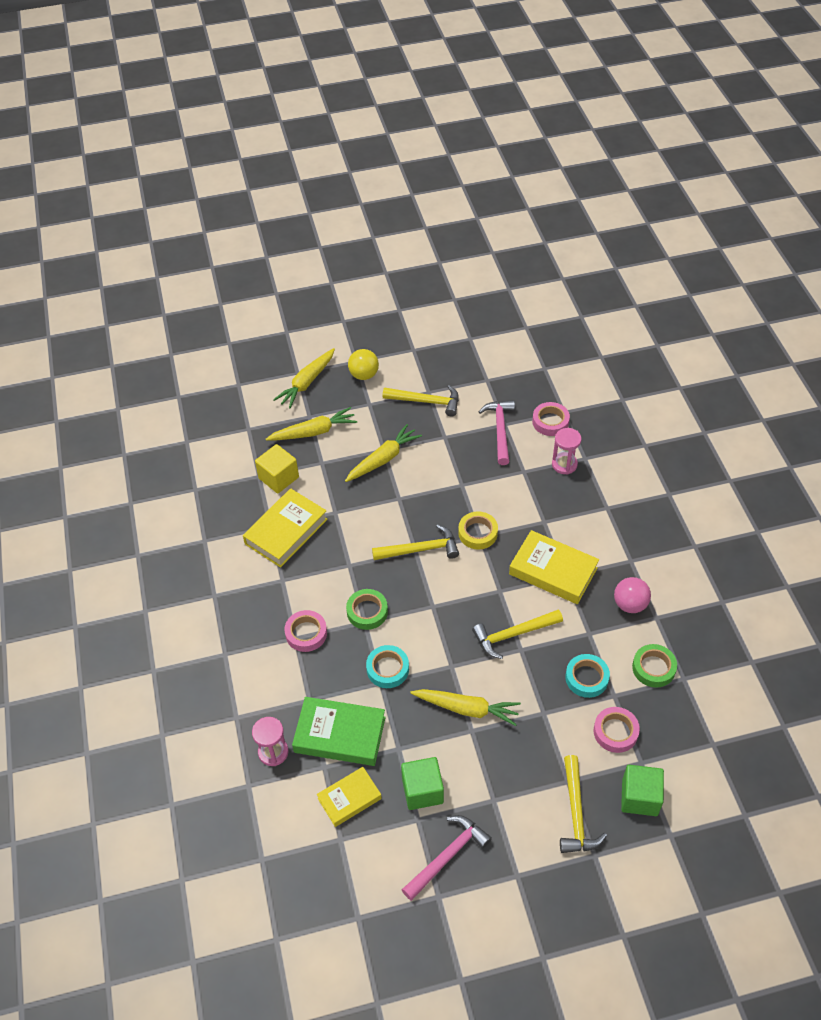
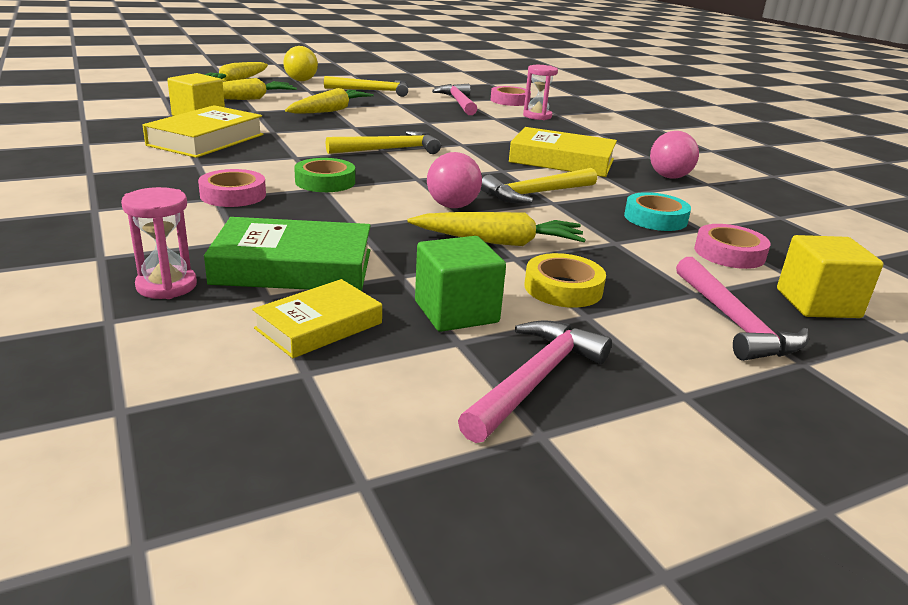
camera: 15 degrees left, 25 degrees down
(387, 669) = (364, 216): turquoise tape -> none
(448, 654) = (452, 206): none -> pink ball
(478, 533) = (458, 143): yellow tape -> yellow tape (563, 288)
(576, 813) = (733, 322): yellow hammer -> pink hammer
(639, 797) = (817, 303): green cube -> yellow cube
(653, 668) = (735, 211): green tape -> none

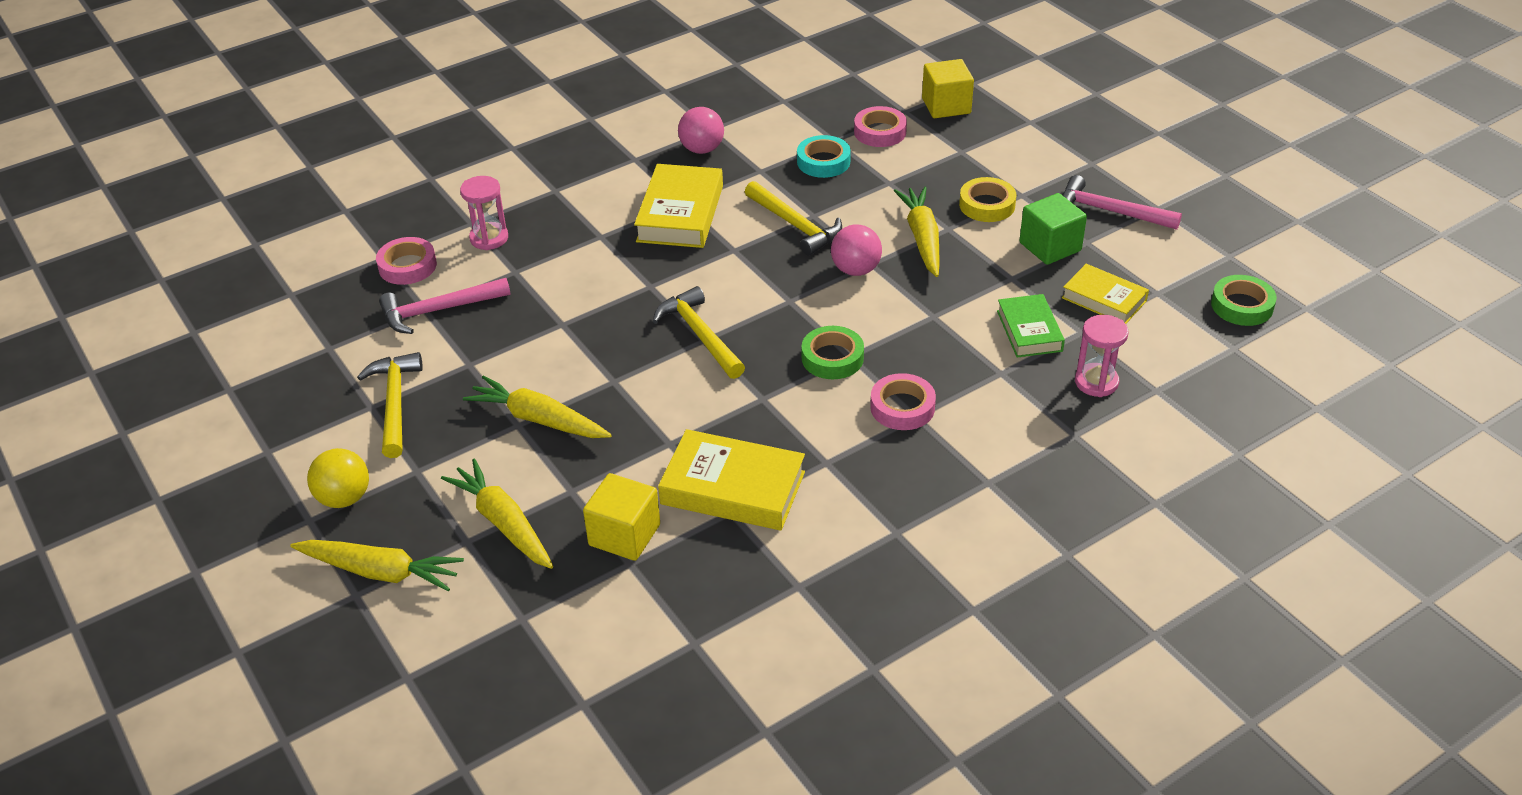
camera: 95 degrees left, 15 degrees up
(211, 453) = (1242, 306): none -> green tape
(293, 267) = (1029, 331): green book -> green book, size x0.63
(733, 322) = (994, 140): pink hammer -> none

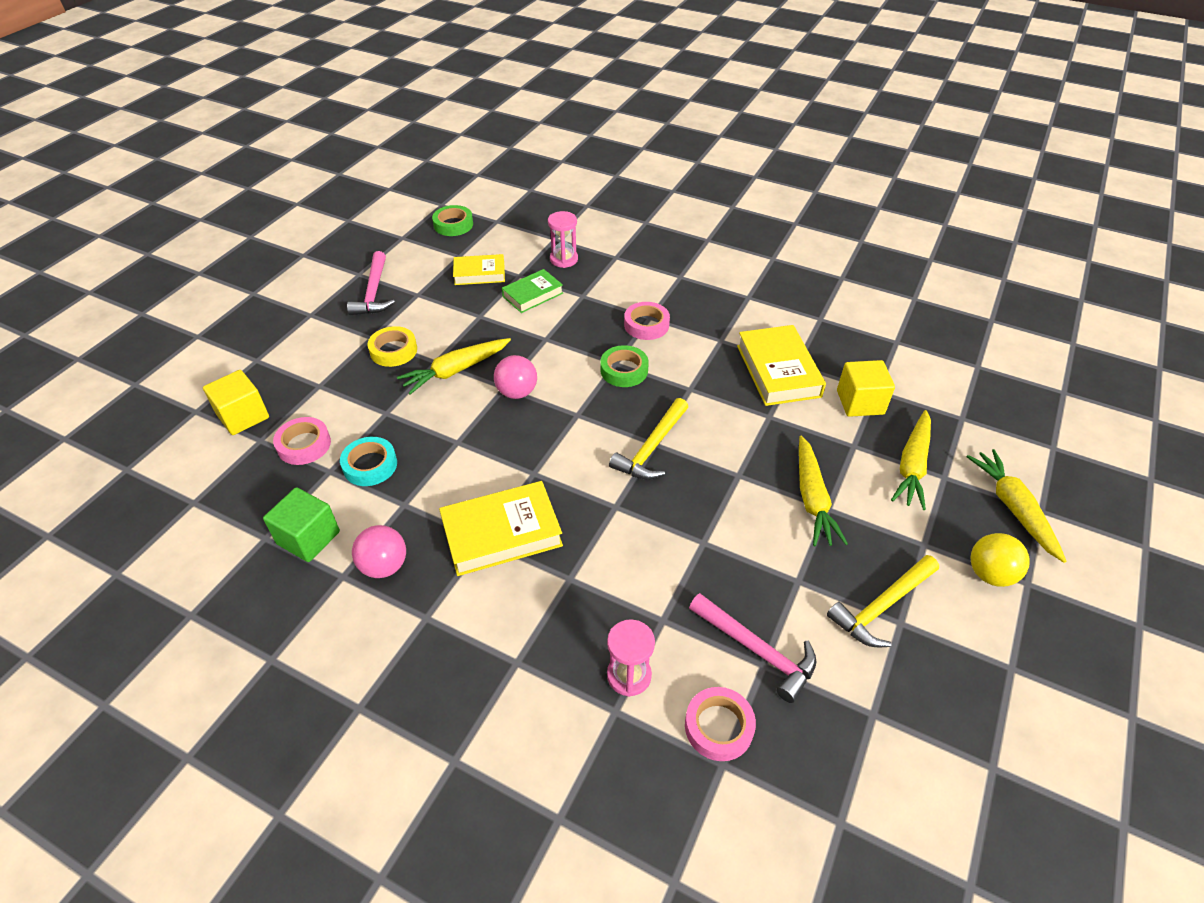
camera: 120 degrees left, 5 degrees up
(795, 225) = (478, 447): yellow hammer -> none
(1050, 247) = (432, 308): green cube -> green cube (308, 538)
(1104, 299) = (479, 273): yellow book -> yellow book turned 75 degrees clockwise

